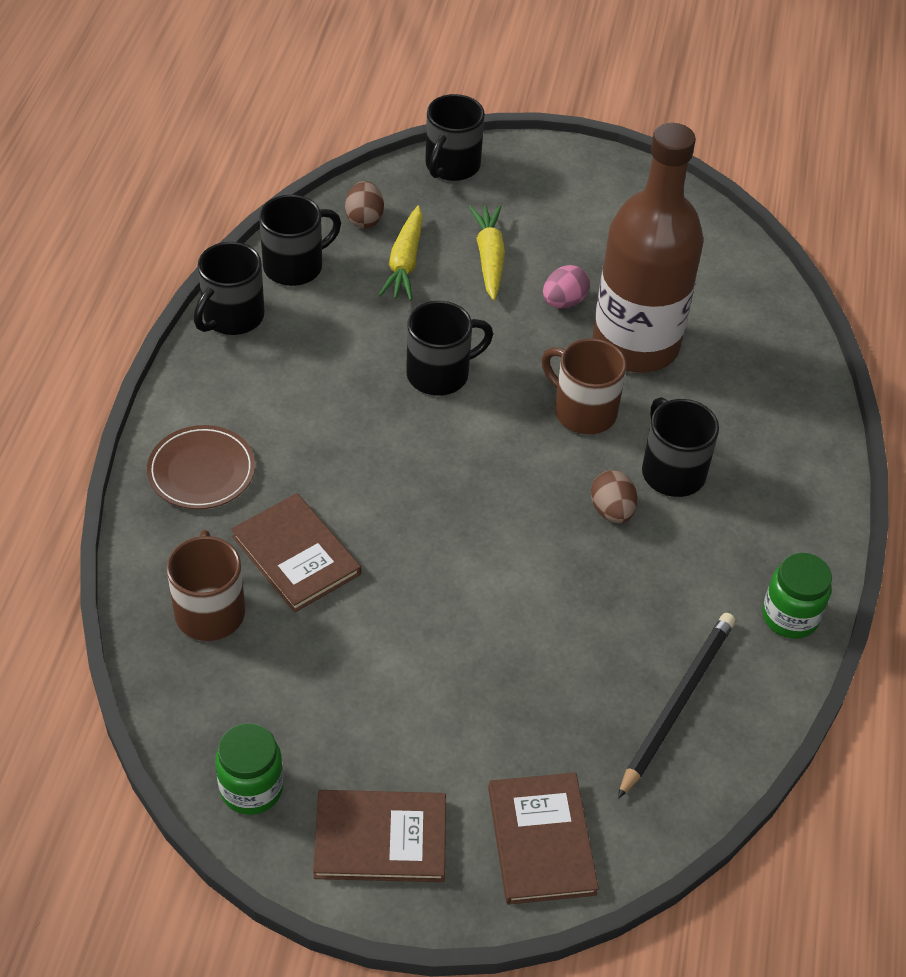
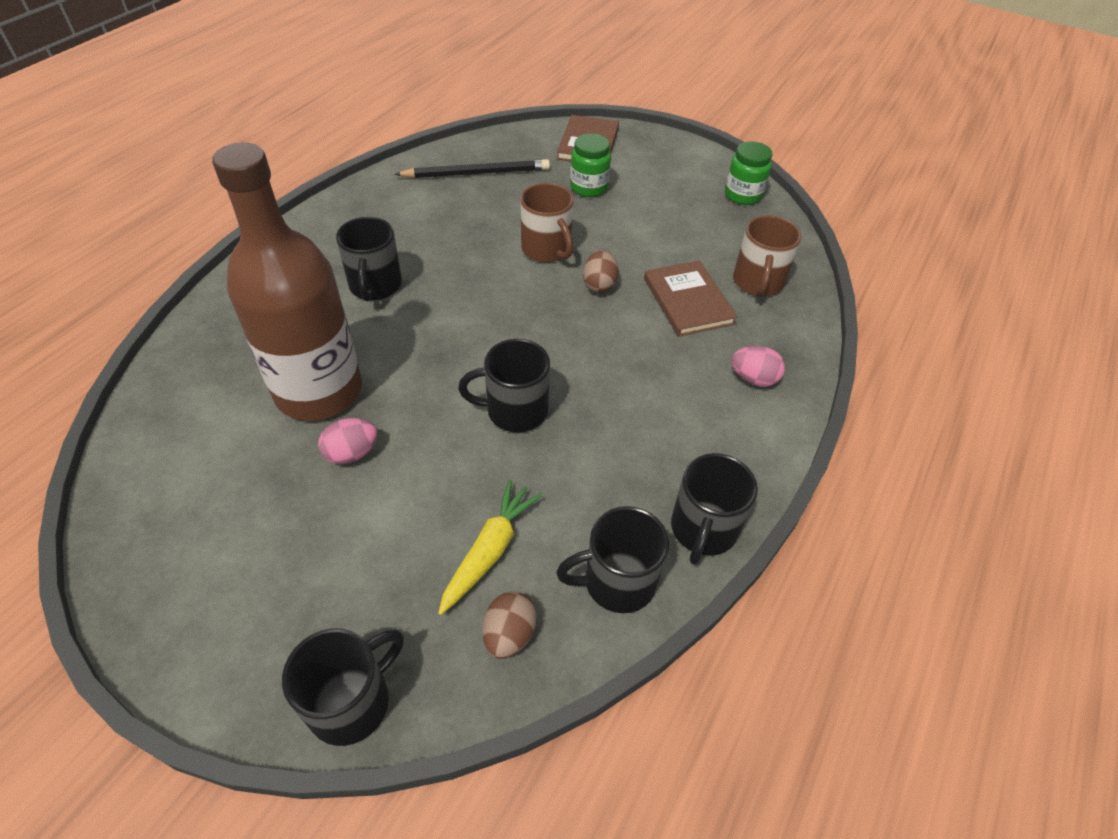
camera: 160 degrees left, 0 degrees up
(201, 471) = (753, 379): brown plate -> pink egg
(232, 317) = (703, 530): black mug -> black mug turned 150 degrees clockwise
(380, 838) = (674, 162): brown book -> none
(489, 258) = (393, 530): yellow carrot -> none
(583, 411) = (410, 346): brown mug -> brown mug (547, 249)
(612, 511) = (440, 273): brown egg -> brown egg (599, 285)
(676, 704) = (476, 173): black pencil -> black pencil turned 150 degrees counterclockwise
(790, 617) = (372, 192): green jar -> green jar (589, 187)

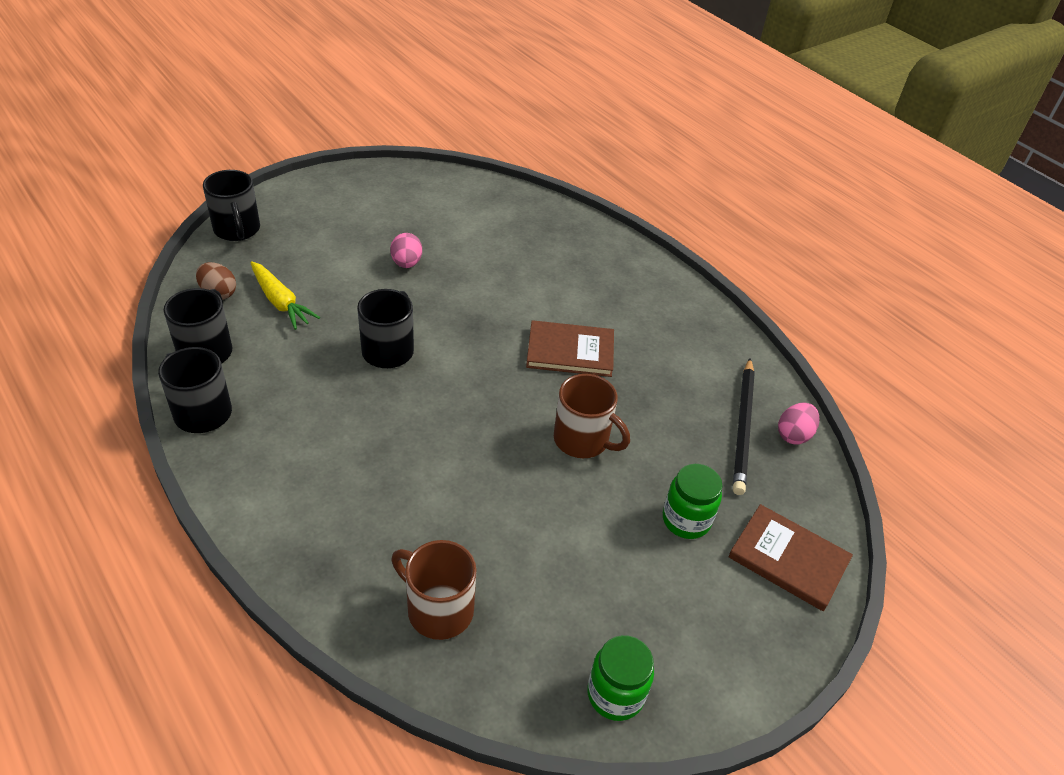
camera: 110 degrees right, 5 degrees down
(319, 391) = (475, 260): brown bottle -> none
(375, 286) = (580, 312): black mug -> none
(547, 249) = (583, 440): brown mug -> brown mug turned 135 degrees counterclockwise
(599, 285) = (508, 461): brown egg -> none
(688, 301) = (446, 525): brown book -> brown book (570, 351)
(753, 379) = (311, 525): pink egg -> pink egg (793, 435)

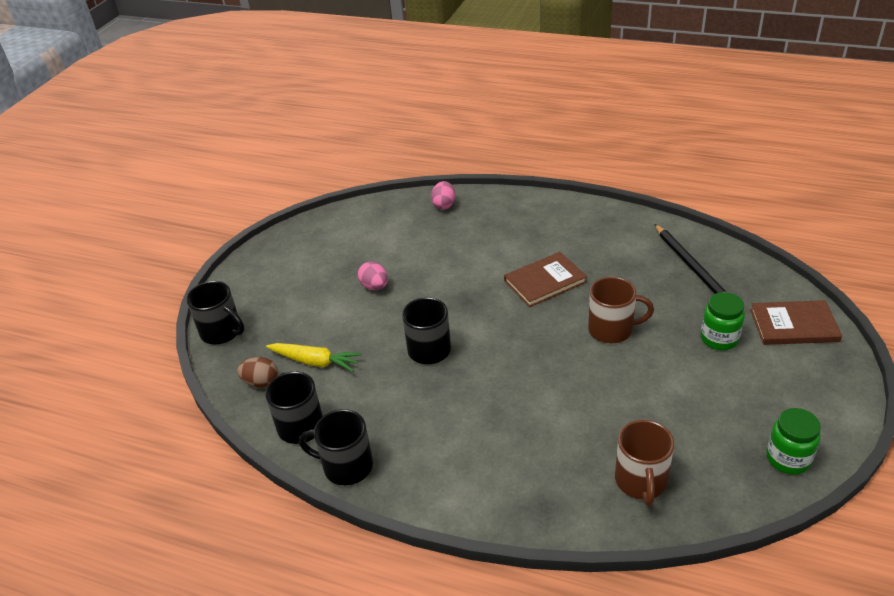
camera: 25 degrees left, 5 degrees down
(438, 609) = (641, 481): brown mug -> brown mug turned 90 degrees counterclockwise
(793, 435) = (723, 255): pink egg -> pink egg (444, 205)

